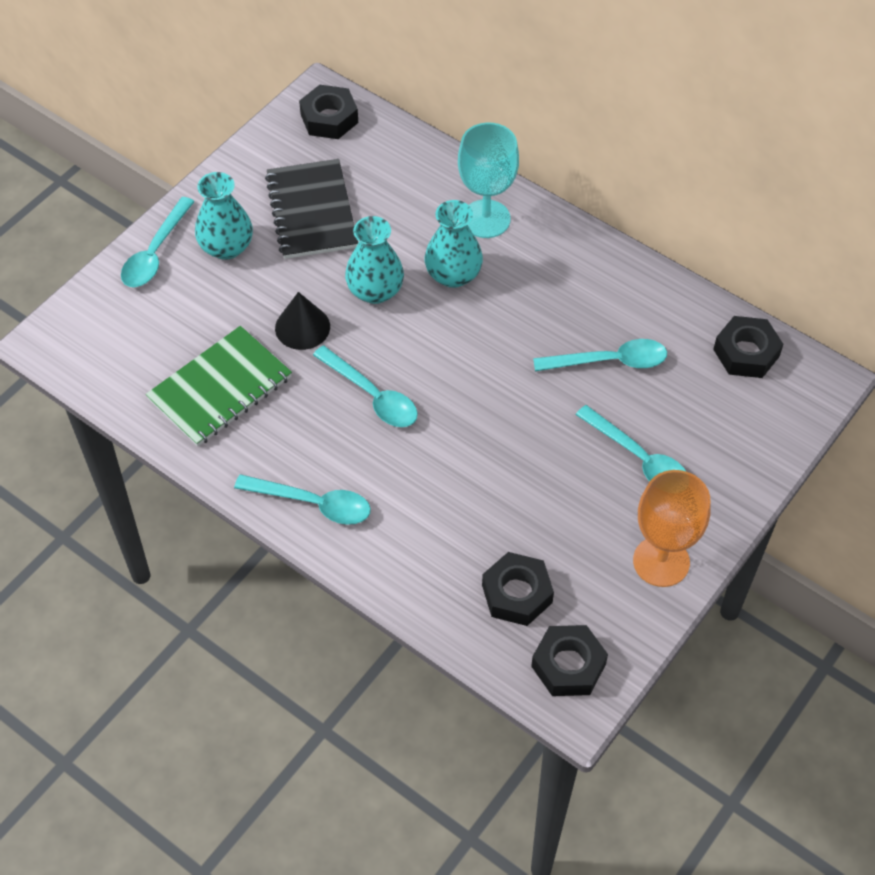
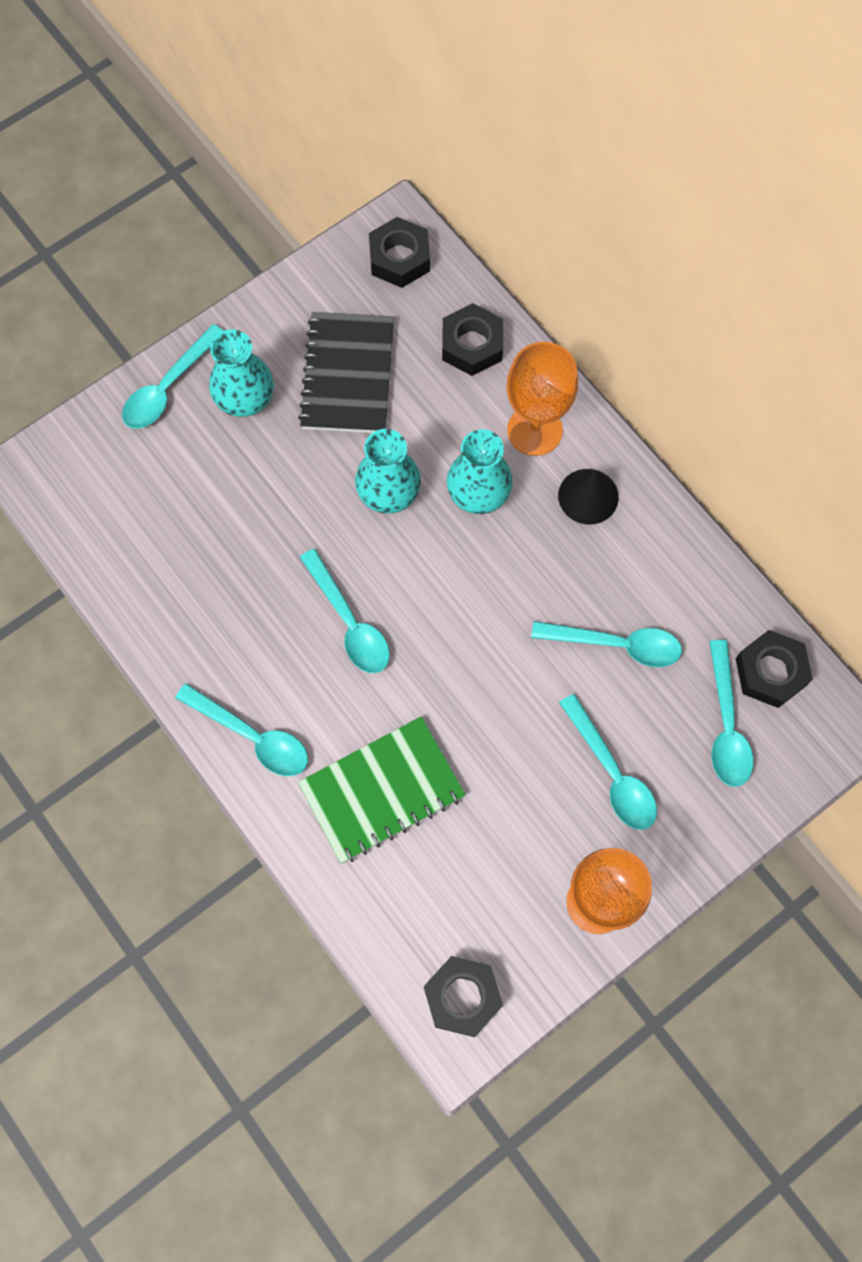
camera: 15 degrees right, 15 degrees up
(220, 388) = (193, 572): green notebook -> green notebook (382, 791)
(302, 327) = (298, 519): black cone -> black cone (588, 496)
(486, 219) = (534, 430): turquoise goblet -> orange goblet
(517, 594) = (433, 899): black nut -> black nut (472, 345)
(723, 400) = (726, 725): none -> turquoise spoon

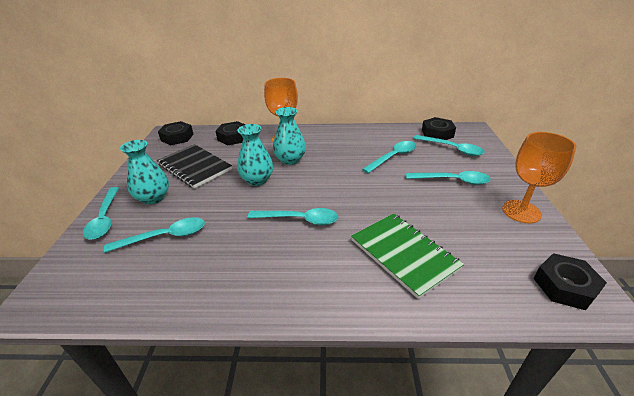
camera: 50 degrees left, 35 degrees down
(252, 736) = (320, 292): turquoise spoon -> turquoise spoon (165, 237)
(382, 791) = (403, 254): green notebook -> green notebook turned 45 degrees counterclockwise
(588, 496) = (325, 139): black cone -> none

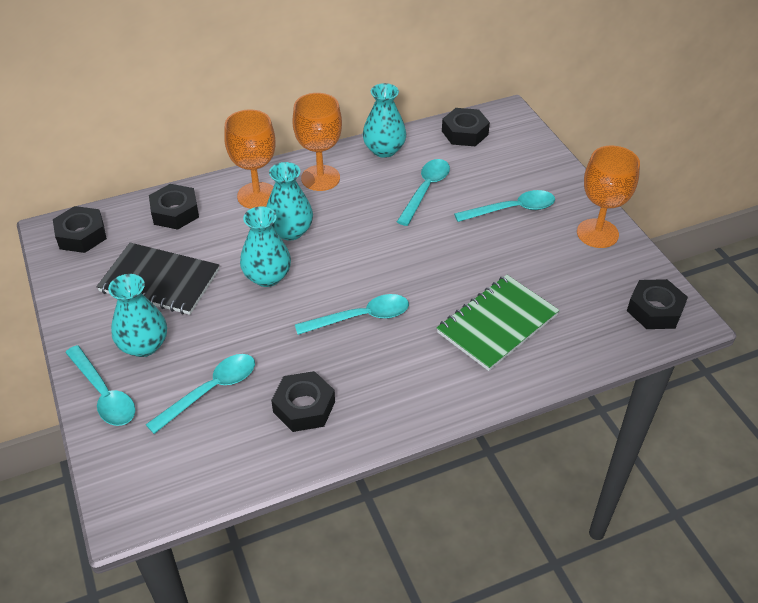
camera: 25 degrees left, 10 degrees up
(214, 268) = (304, 407): none -> black nut
(328, 138) = (320, 178): none -> orange goblet
(377, 132) = (384, 150): none -> turquoise vase
(403, 254) = (497, 324): green notebook -> green notebook turned 75 degrees counterclockwise
(452, 149) = (493, 156): turquoise spoon -> none

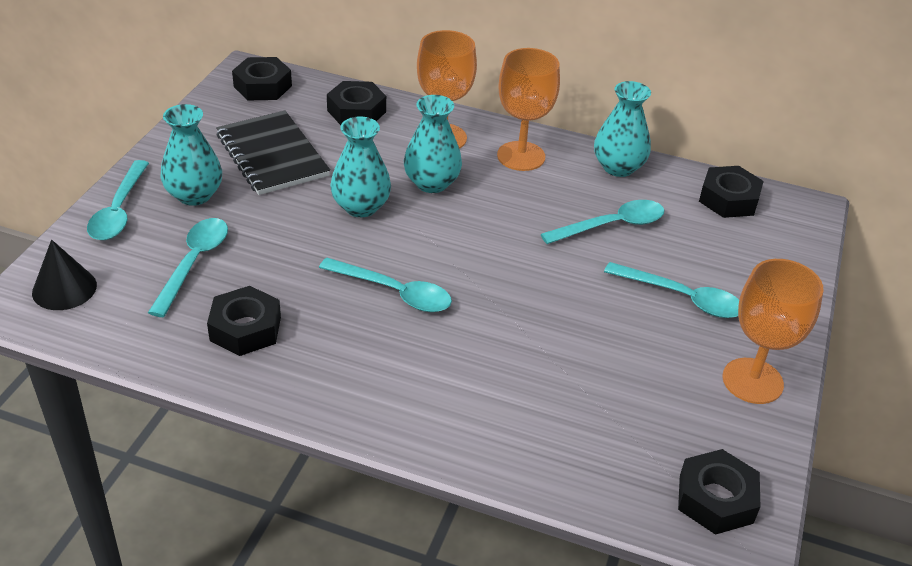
camera: 40 degrees right, 5 degrees down
(144, 475) = (64, 288): none -> black cone
(211, 391) = (194, 263): turquoise spoon -> turquoise spoon turned 75 degrees counterclockwise
(497, 324) = (516, 388): green notebook -> none

